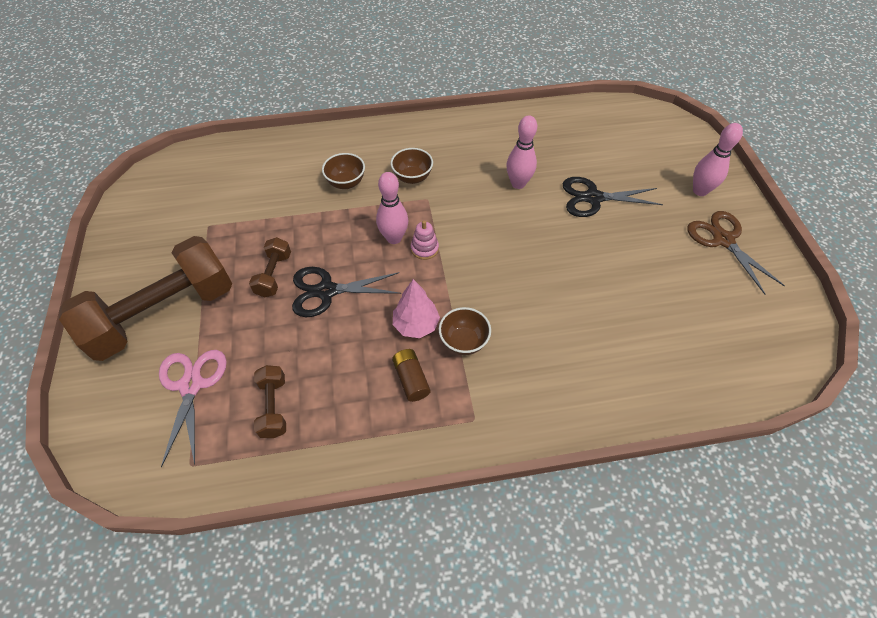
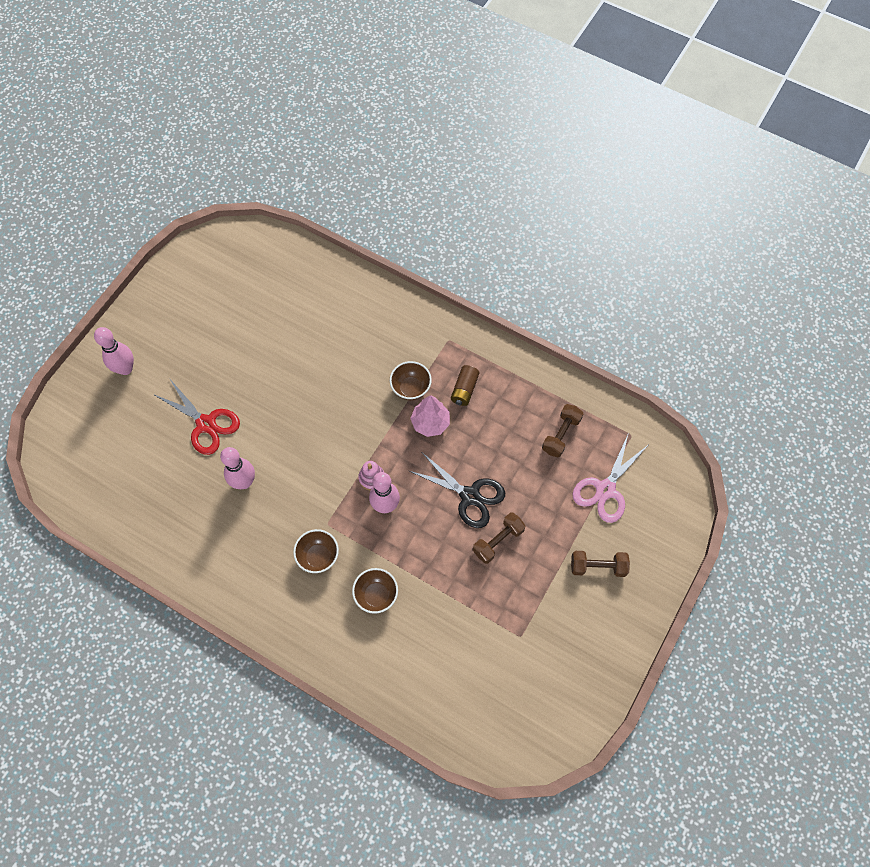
camera: 140 degrees left, 10 degrees up
(163, 313) = (598, 567): brown dumbbell -> brown dumbbell, size x0.43
(593, 198) = (206, 424): black scissors -> red scissors
(723, 240) = (166, 324): brown scissors -> none

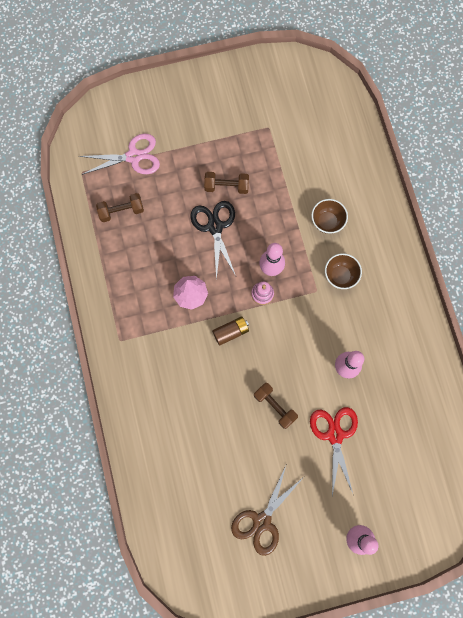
camera: 135 degrees left, 10 degrees up
(210, 318) = (262, 521): none -> brown scissors
(411, 388) = (179, 330): brown bowl -> none
(464, 389) = (146, 296): brown battery -> brown battery (231, 332)
(598, 567) = (187, 122): brown dumbbell -> brown dumbbell (275, 406)

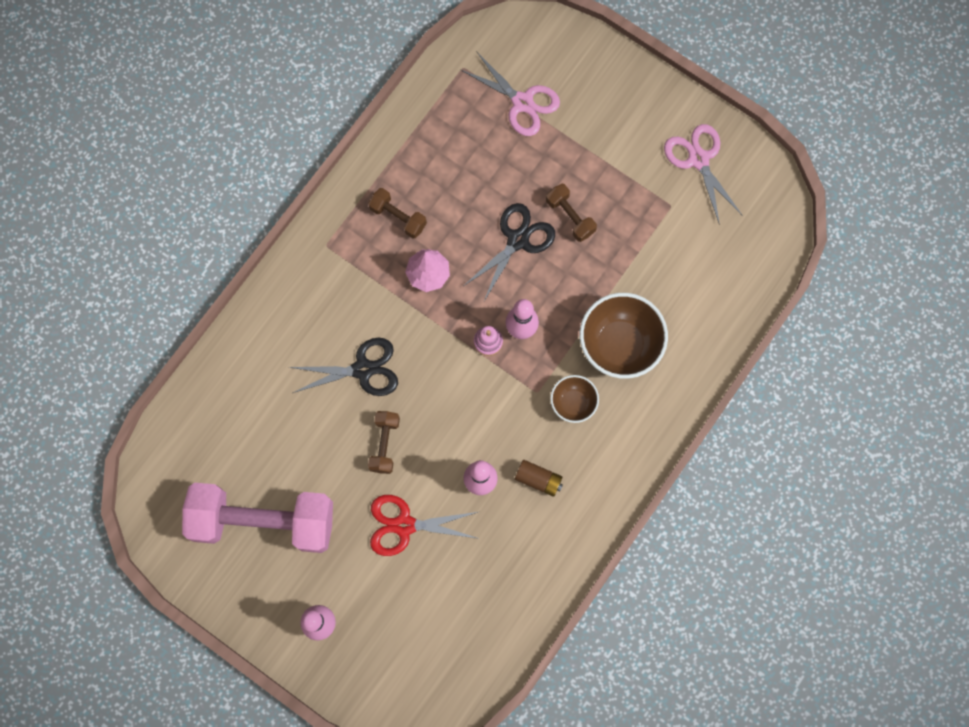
camera: 50 degrees right, 0 degrees up
(121, 211) = (456, 138): brown dumbbell -> brown dumbbell (398, 217)
(217, 381) = (363, 369): none -> black scissors
(231, 332) = (423, 342): brown battery -> brown battery (538, 479)
(254, 91) = (698, 159): none -> pink scissors
(262, 521) = (263, 521): brown scissors -> pink dumbbell
(327, 222) = (619, 345): brown bowl -> brown bowl, size x1.81
(335, 435) = (404, 525): red scissors -> red scissors turned 135 degrees counterclockwise

